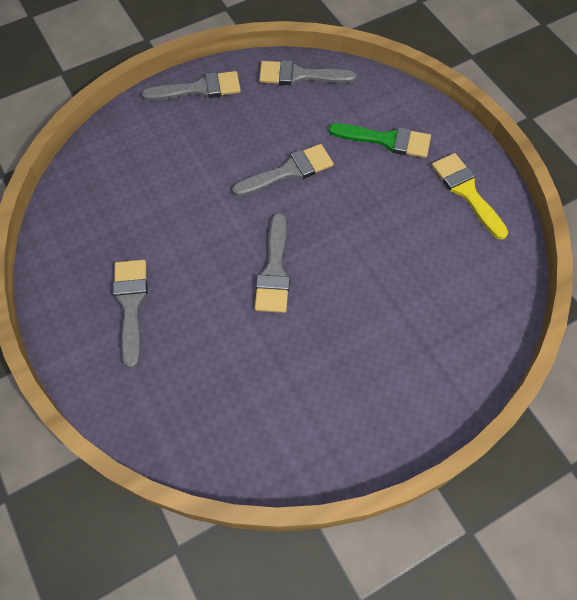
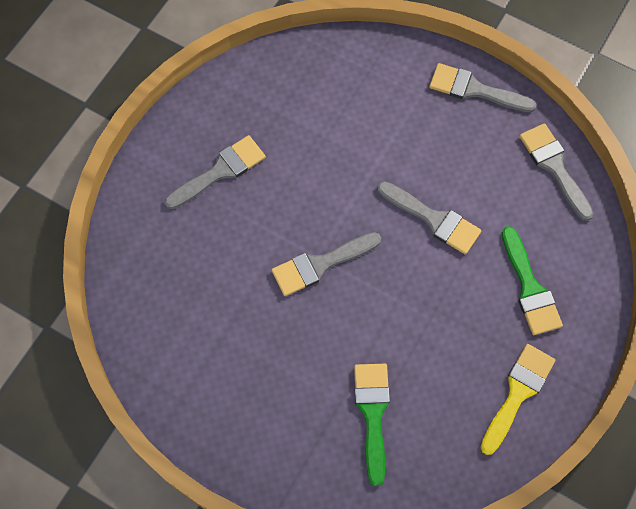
camera: 60 degrees right, 5 degrees up
(199, 89) = (474, 90): grey brush -> grey brush turned 150 degrees clockwise
(429, 299) = (372, 413): none -> green brush

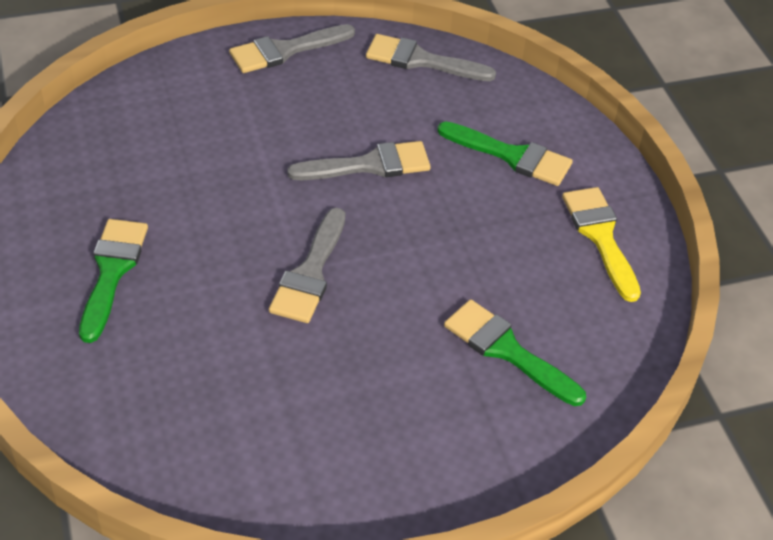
camera: 50 degrees left, 20 degrees down
(220, 171) = (112, 271): grey brush -> green brush

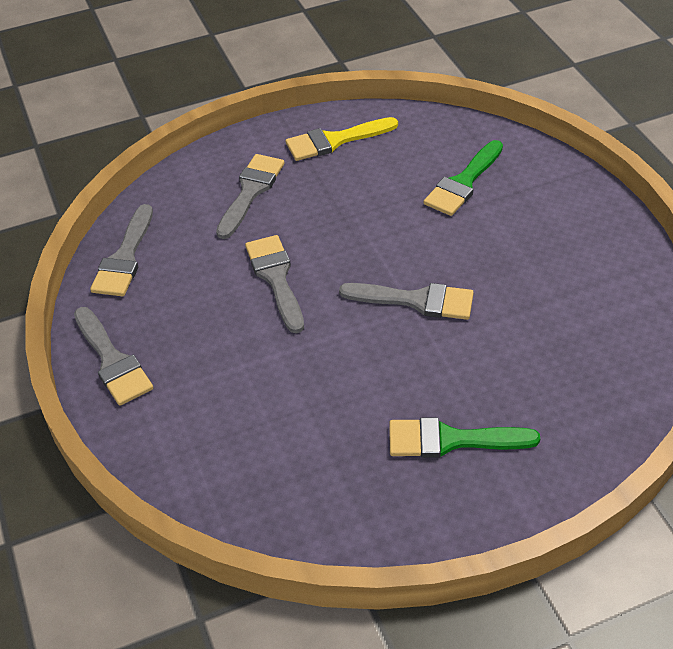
camera: 90 degrees left, 0 degrees up
(512, 156) = (250, 191): green brush -> grey brush

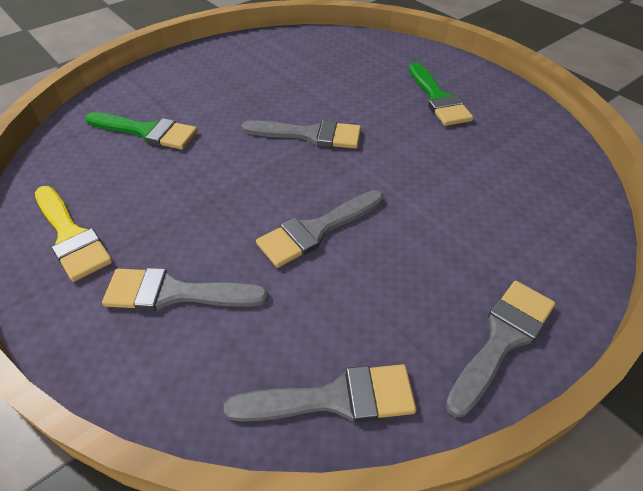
camera: 110 degrees left, 0 degrees up
(416, 300) = (310, 135): grey brush -> grey brush turned 105 degrees clockwise

